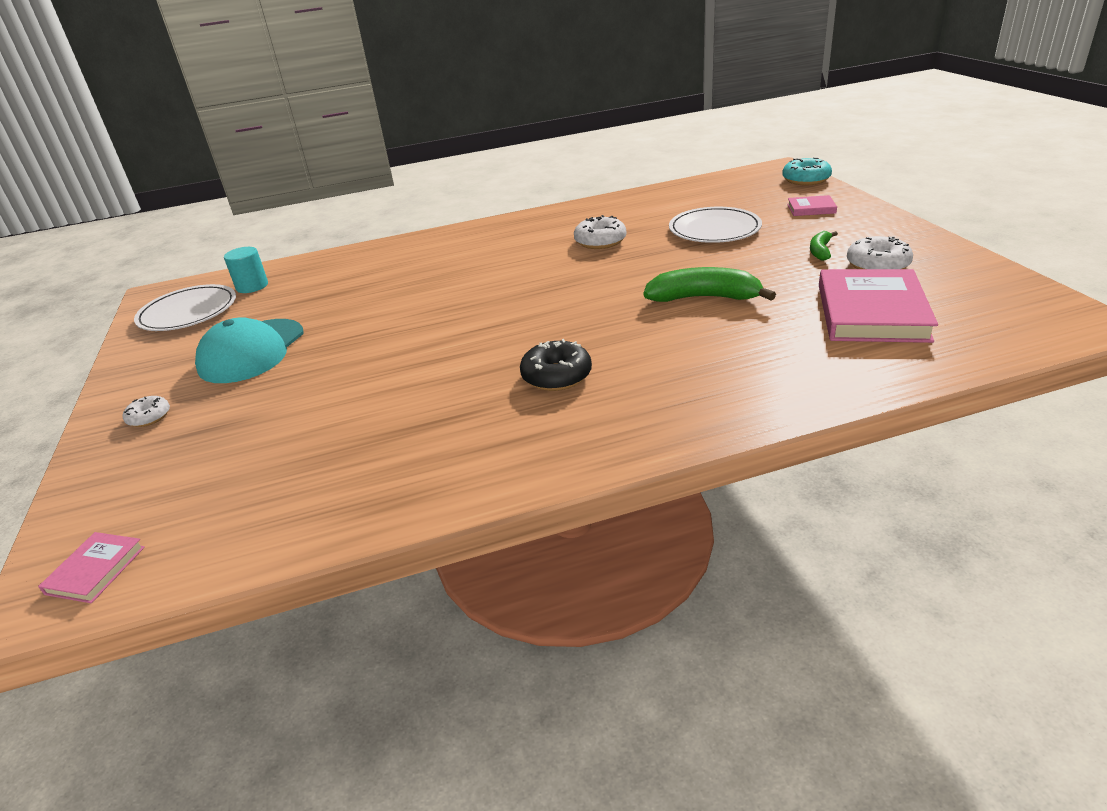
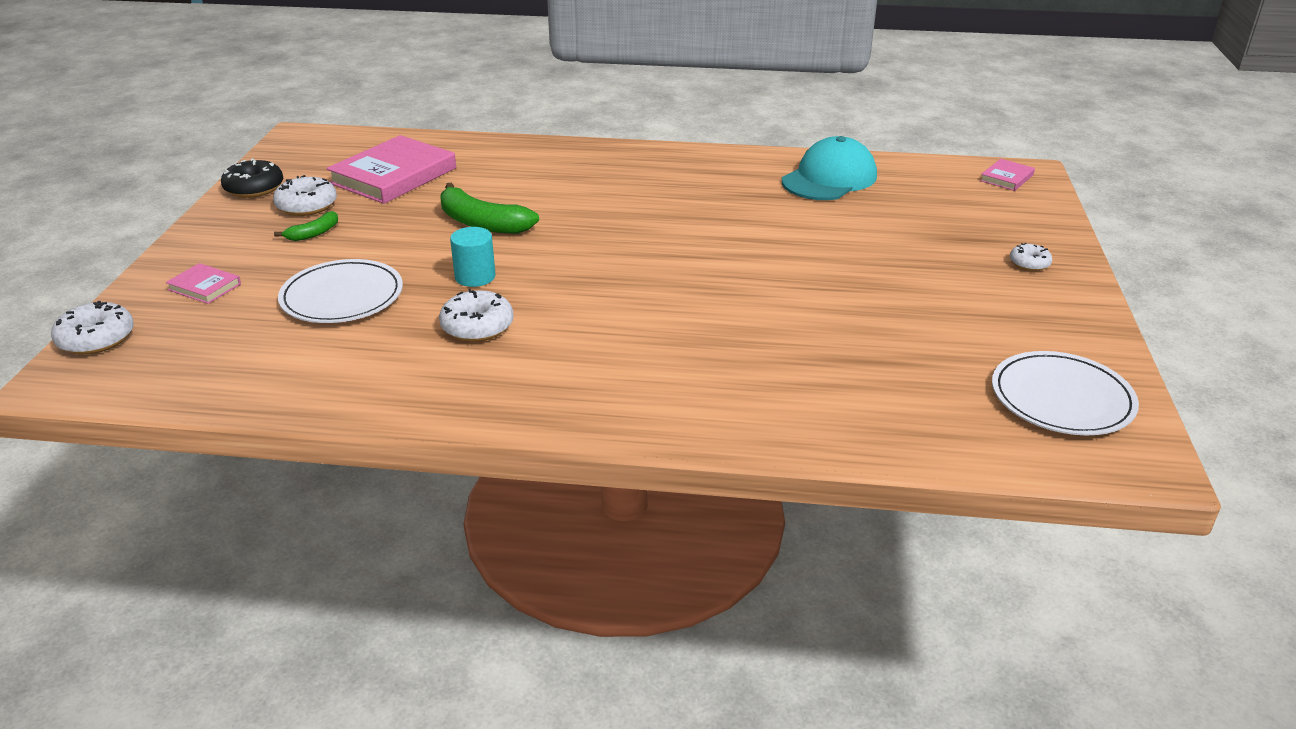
camera: 160 degrees left, 0 degrees up
(252, 286) = (977, 420): turquoise cylinder -> turquoise cylinder (475, 277)
(252, 351) = (946, 304): turquoise cap -> turquoise cap (829, 178)
(556, 376) = (667, 200): black donut -> black donut (254, 188)
(806, 180) = (96, 339): turquoise donut -> white donut

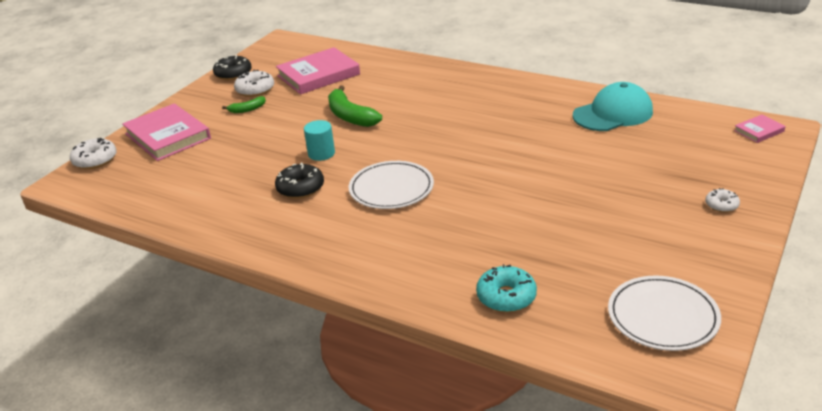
camera: 25 degrees right, 0 degrees up
(204, 287) = (168, 136): pink book -> pink book, size x2.14
(342, 296) = (237, 154): white plate -> white plate (391, 188)
(477, 326) = (300, 188): white donut -> black donut
(864, 413) = (506, 297): none -> turquoise donut

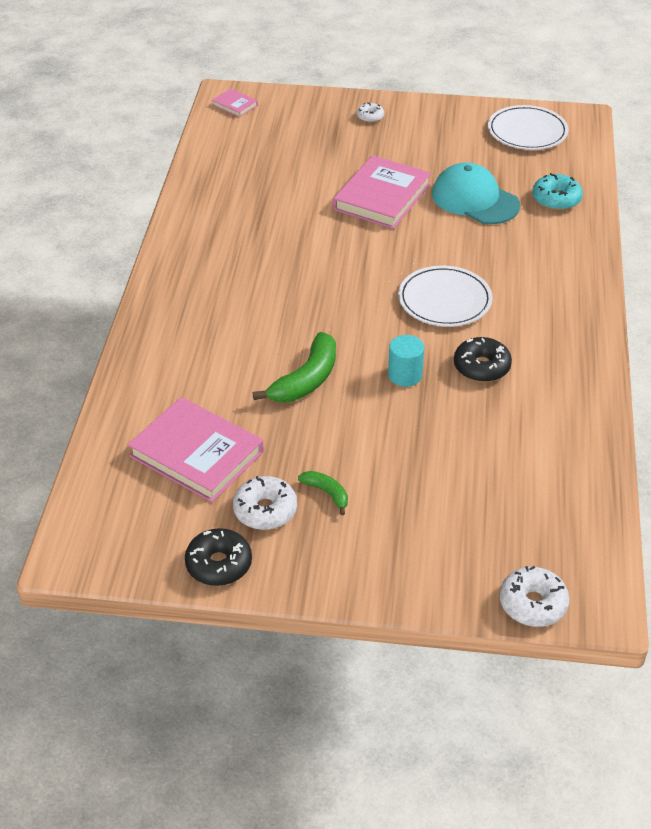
camera: 115 degrees left, 10 degrees up
(168, 136) = (435, 550): pink book -> pink book (382, 197)
(613, 113) = (228, 185): turquoise cap -> turquoise cap (475, 200)

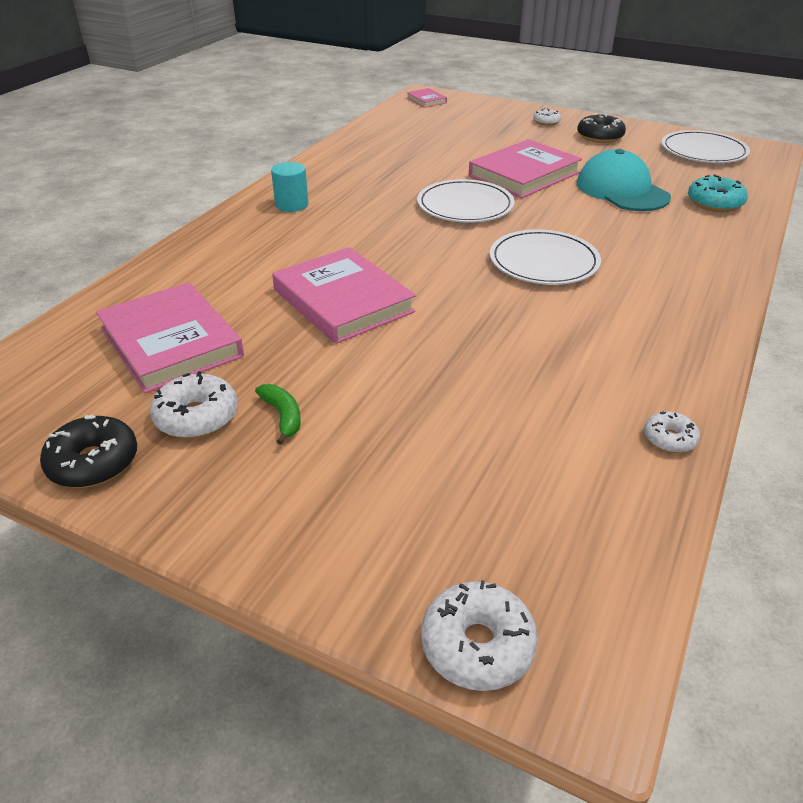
camera: 20 degrees right, 5 degrees down
(306, 380) = (343, 301): green banana -> pink book
(349, 249) = (465, 205): none -> white plate
(405, 375) = (457, 319): turquoise cylinder -> turquoise cylinder (291, 205)
(481, 367) = (554, 329): black donut -> black donut (599, 137)
(592, 439) = (669, 439): none -> white donut

